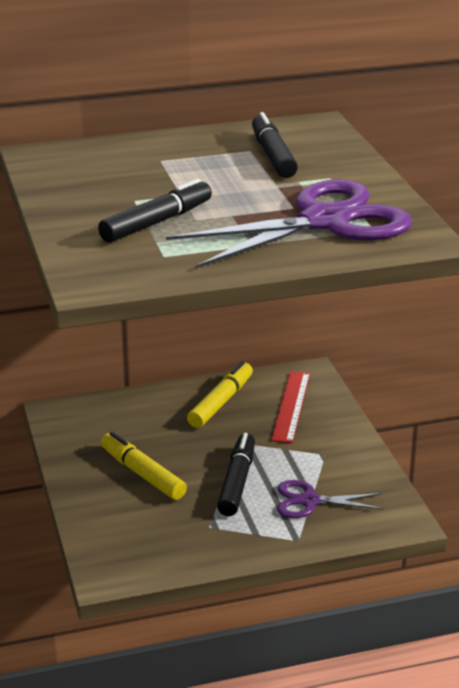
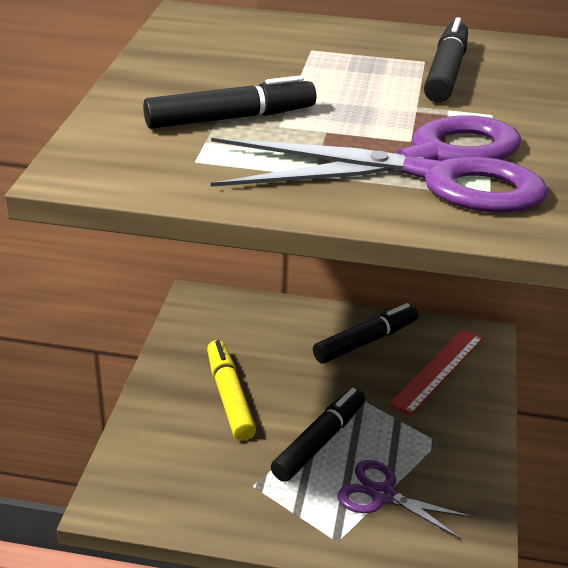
camera: 25 degrees right, 5 degrees up
(221, 402) = (366, 341): yellow marker -> black marker

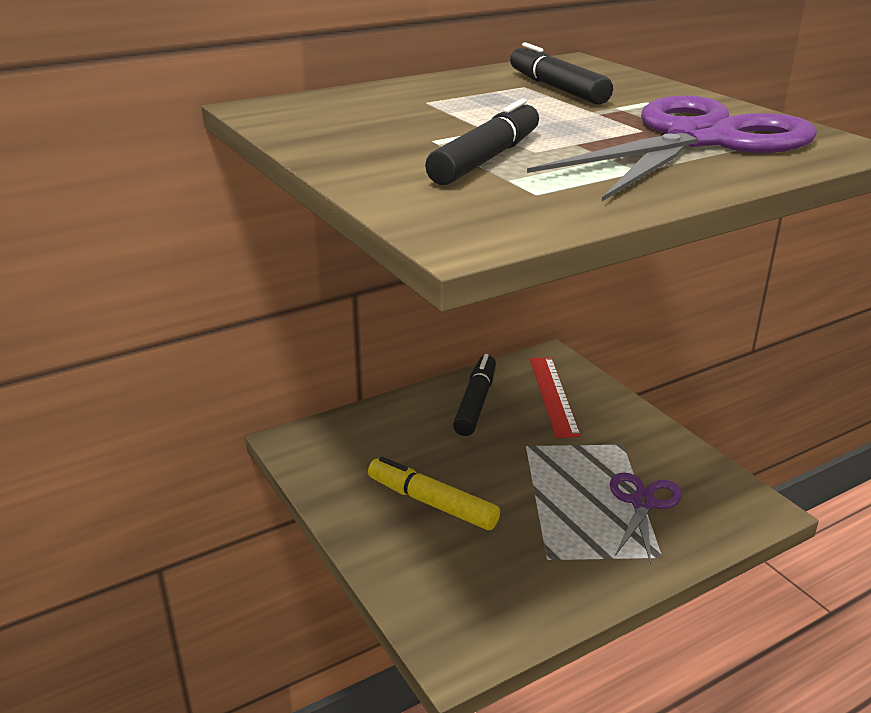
camera: 40 degrees left, 5 degrees down
(319, 441) = (547, 494): black marker -> none
(382, 495) = (643, 503): purple scissors -> purple scissors turned 120 degrees clockwise

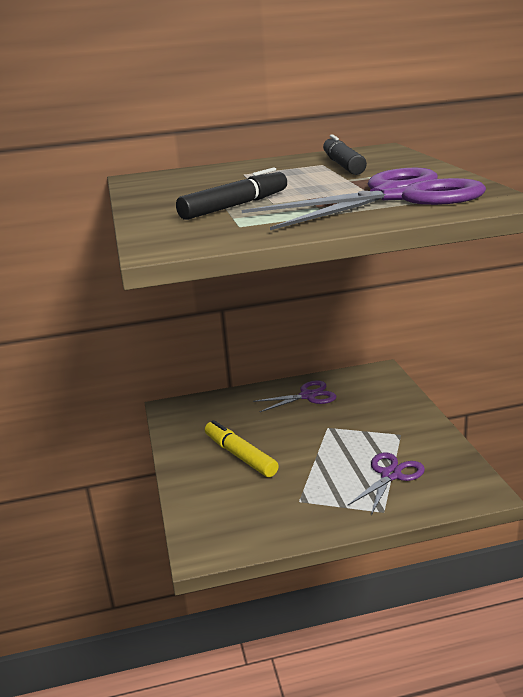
camera: 20 degrees right, 5 degrees down
(476, 402) = (308, 396): black marker -> purple scissors
(553, 395) = (367, 396): red ruler -> none

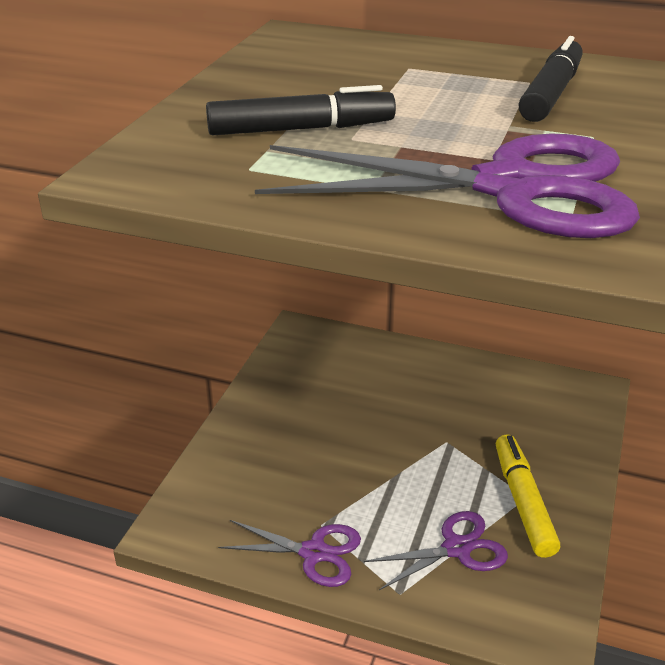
camera: 30 degrees right, 10 degrees up
(240, 455) = (314, 431): yellow marker -> yellow marker (523, 502)
(308, 396) = (465, 385): purple scissors -> purple scissors (314, 553)

